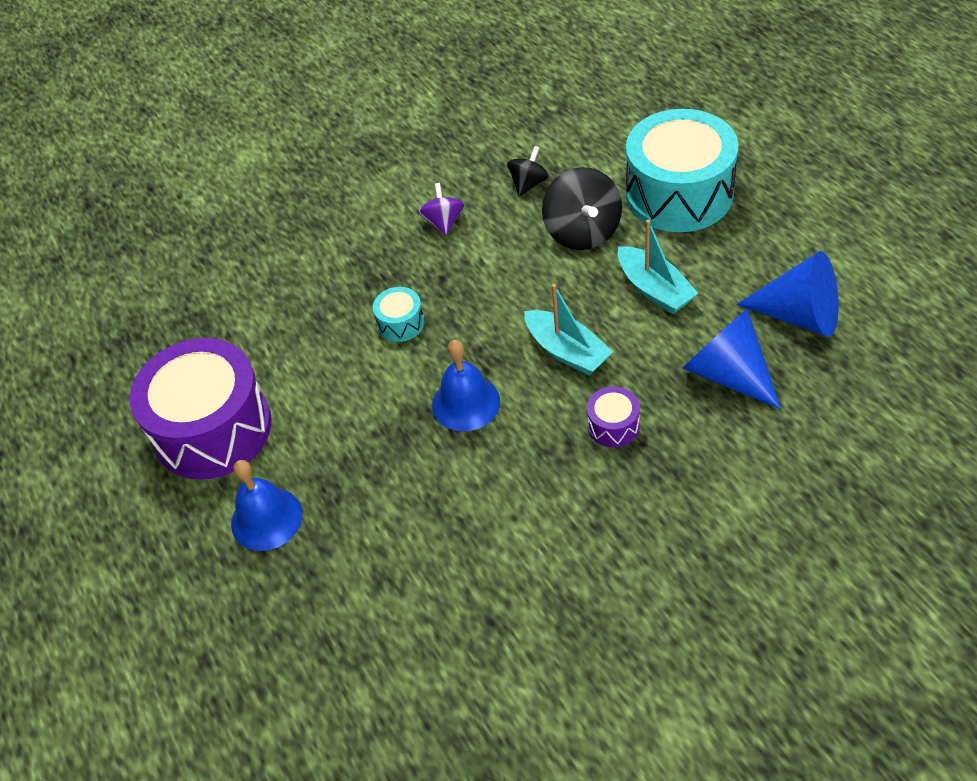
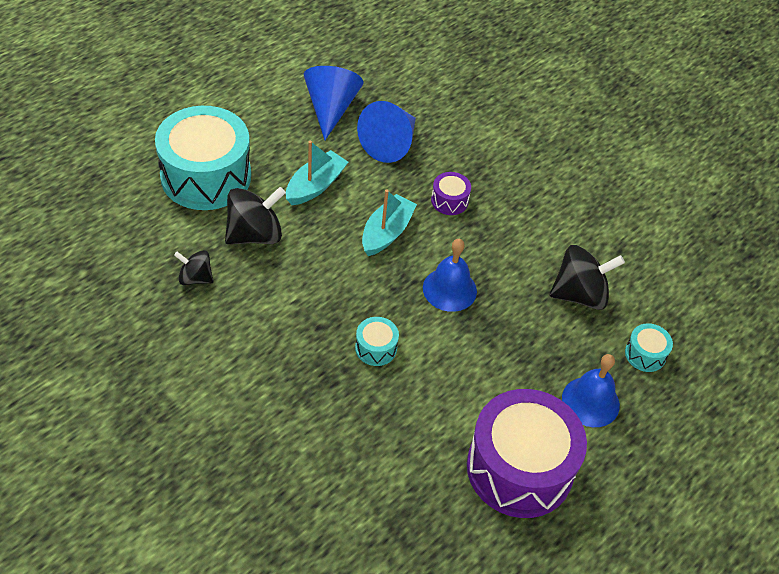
camera: 115 degrees left, 0 degrees up
(311, 602) = (645, 354): none -> turquoise drum
(425, 547) = (579, 294): none -> black spinning top
(443, 222) = (248, 337): purple spinning top -> none

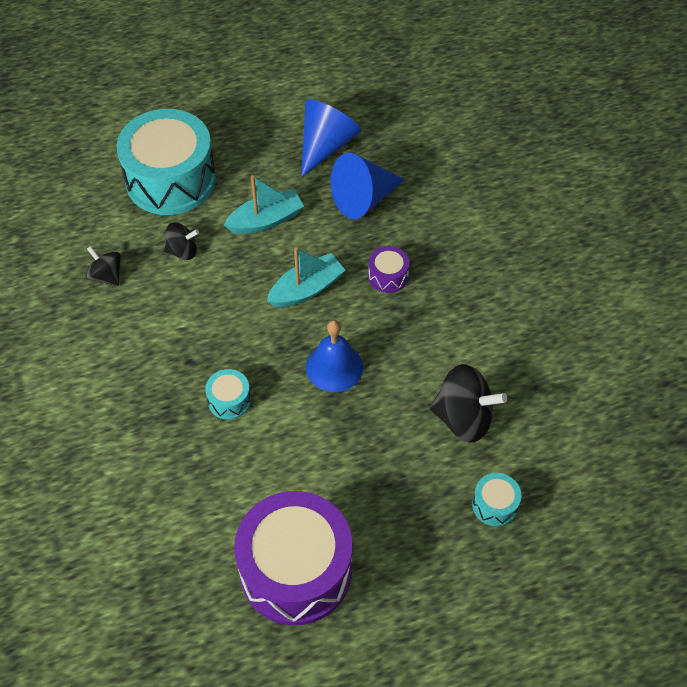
camera: 30 degrees right, 5 degrees up
(255, 234) = (182, 251): black spinning top -> black spinning top, size x0.58
(590, 401) = (407, 532): blue bell -> none

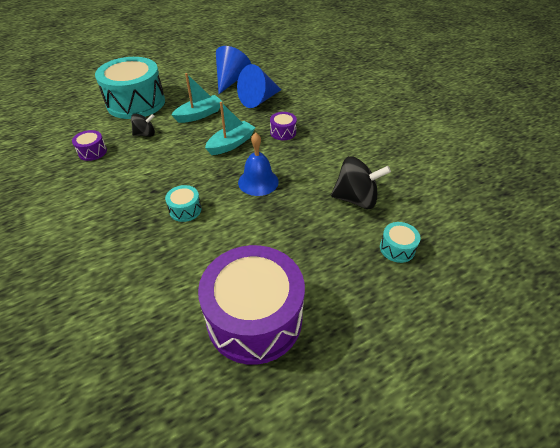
camera: 10 degrees left, 10 degrees down
(106, 276) = (92, 152): black spinning top -> purple drum

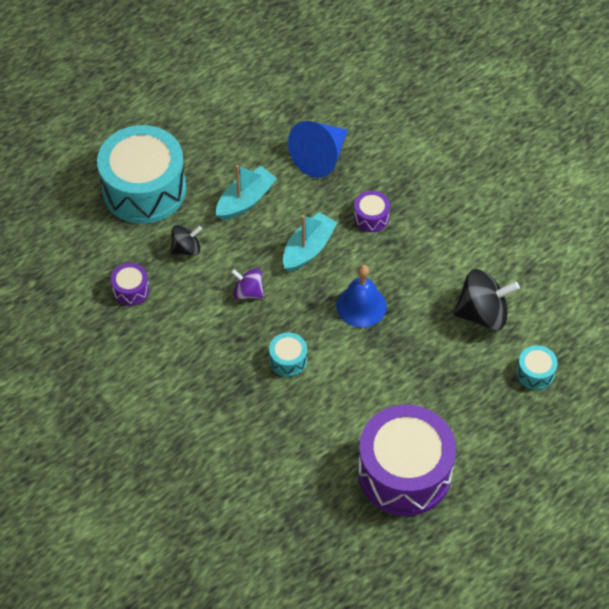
camera: 10 degrees left, 10 degrees up
(175, 163) = (248, 292): none -> purple spinning top
(231, 80) = (266, 119): blue cone -> none

